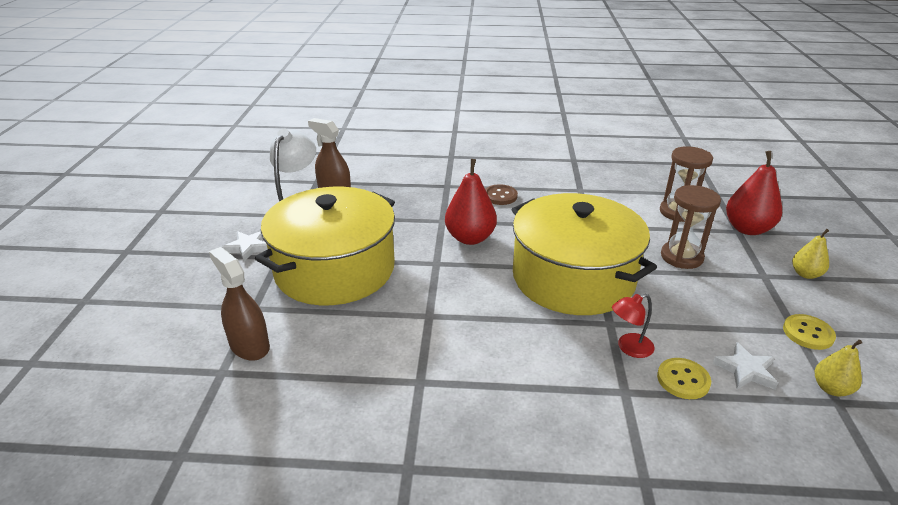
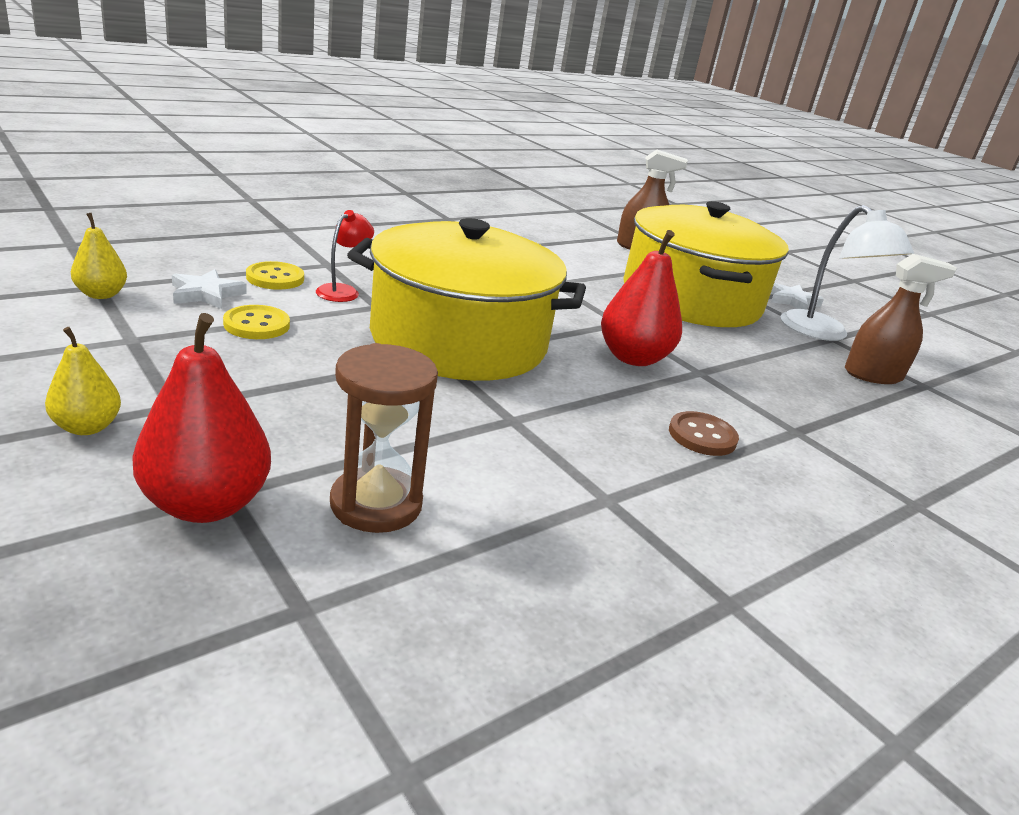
camera: 135 degrees right, 5 degrees down
(681, 257) = (327, 403): brown hourglass -> none
(808, 333) = (114, 339): yellow button -> yellow button (257, 325)

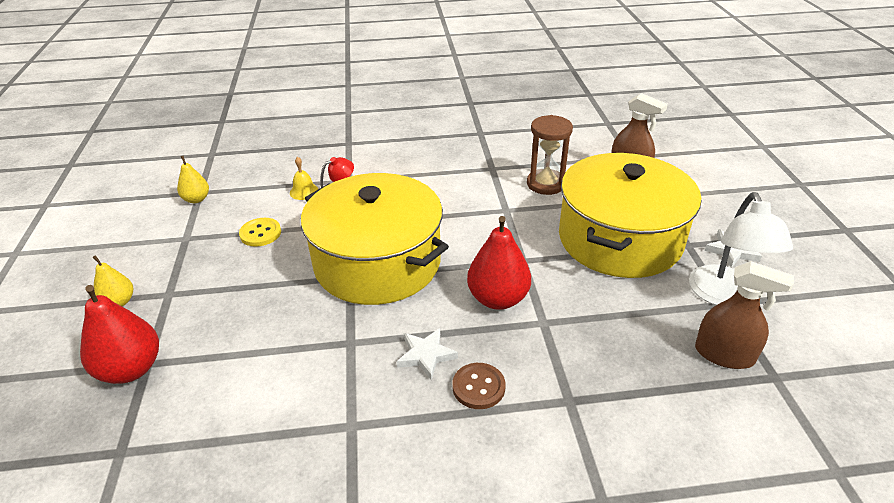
camera: 35 degrees right, 10 degrees up
(206, 294) = (252, 203): white star -> white star (426, 355)
(275, 278) = (304, 191): yellow button -> yellow bell
(376, 504) = (211, 391): brown hourglass -> brown hourglass (546, 184)

